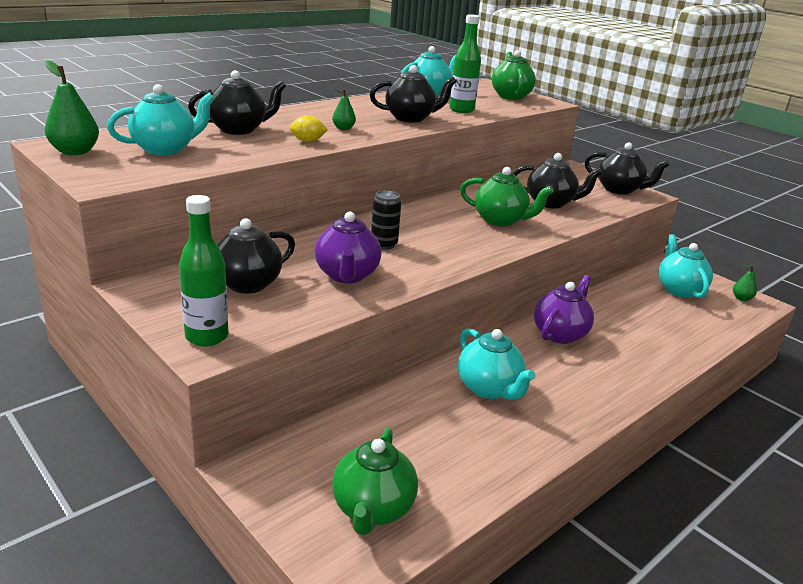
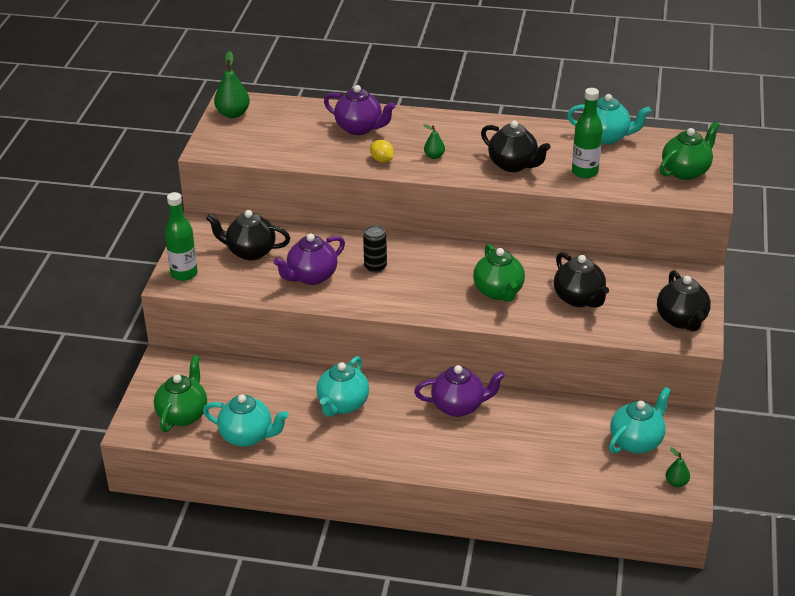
camera: 55 degrees right, 10 degrees up
(165, 149) = (283, 131): turquoise teapot -> turquoise teapot (247, 436)
(239, 129) = (359, 128): black teapot -> purple teapot
(372, 509) = (183, 415): green teapot -> green teapot turned 135 degrees clockwise

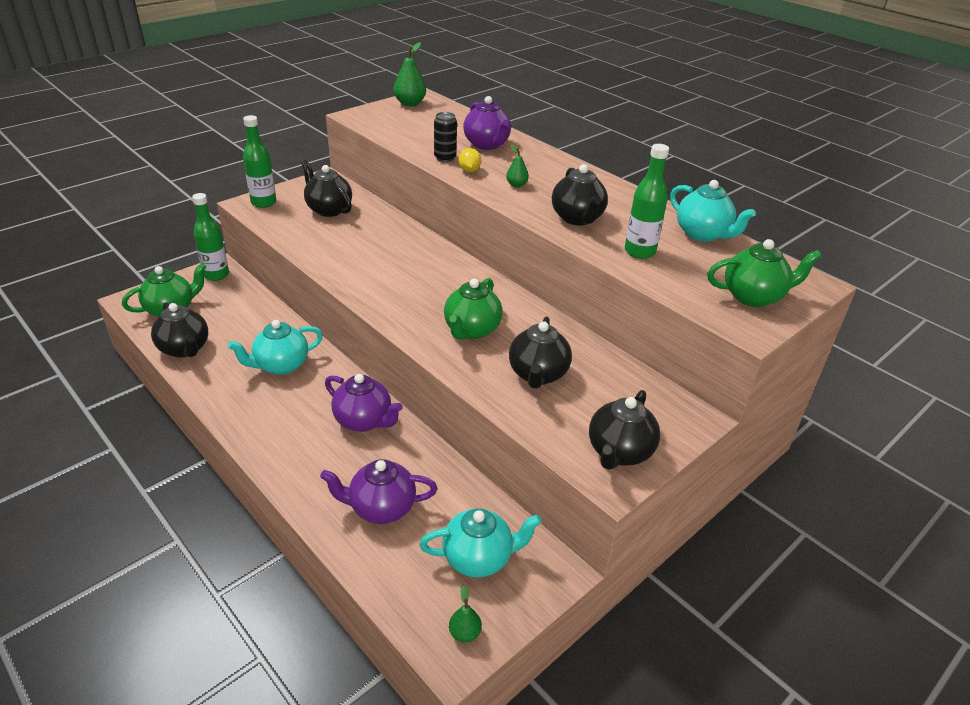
camera: 35 degrees right, 0 degrees up
(173, 367) = (216, 275): none -> green bottle
(247, 436) = (185, 349): turquoise teapot -> black teapot
(311, 277) = (343, 245): purple teapot -> purple teapot (381, 508)
(375, 267) = (400, 261): black can -> black can (445, 158)

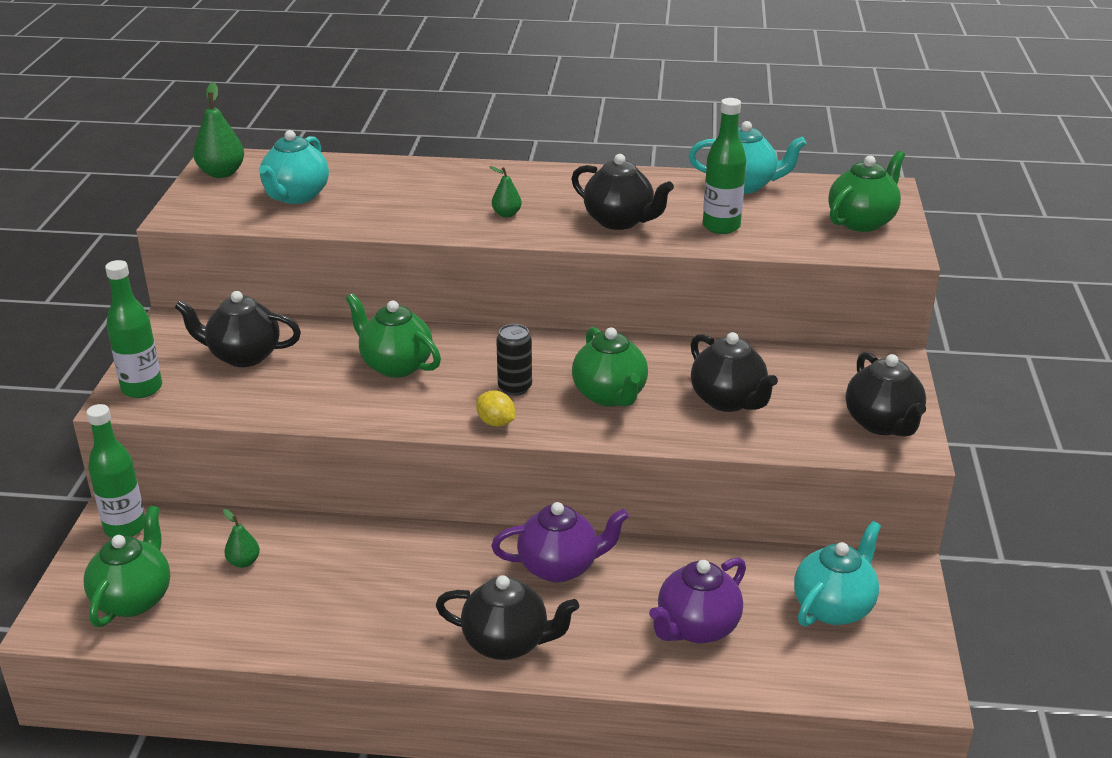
camera: 40 degrees left, 5 degrees down
(185, 349) = (233, 628): black teapot -> black teapot (507, 643)
(281, 365) = (383, 572): turquoise teapot -> turquoise teapot (296, 196)
(388, 251) = (395, 365): none -> green teapot
(445, 158) = (381, 219): black can -> black can (515, 388)
(464, 633) = (905, 668): green pear -> green pear (244, 562)
(469, 170) = (432, 221): yellow lemon -> yellow lemon (496, 423)
(487, 145) = (400, 185): purple teapot -> none

